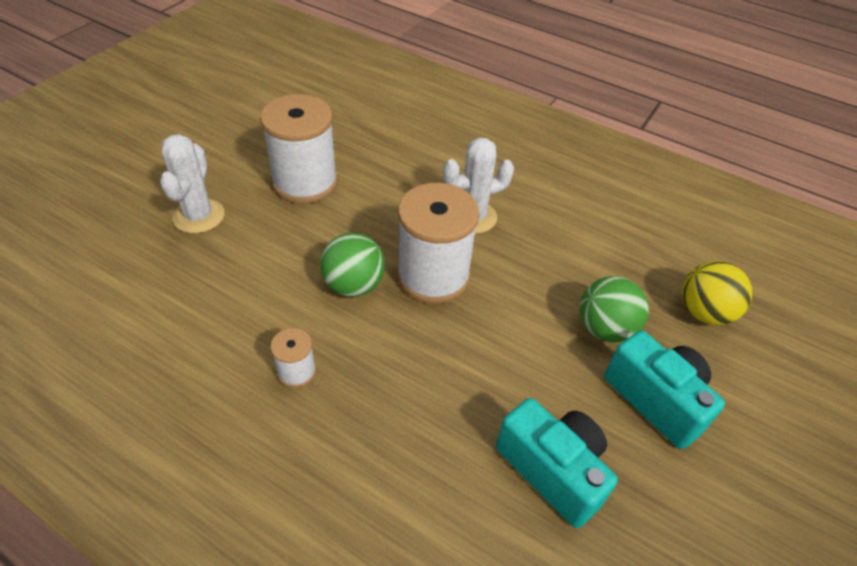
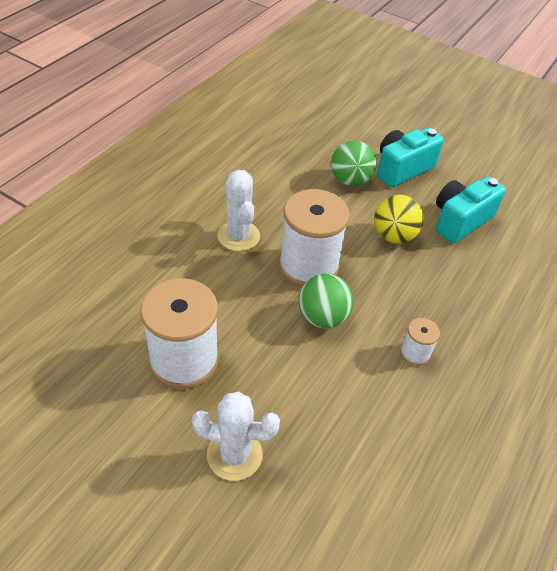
camera: 90 degrees left, 0 degrees up
(704, 312) = (331, 134): yellow ball -> yellow ball (394, 236)

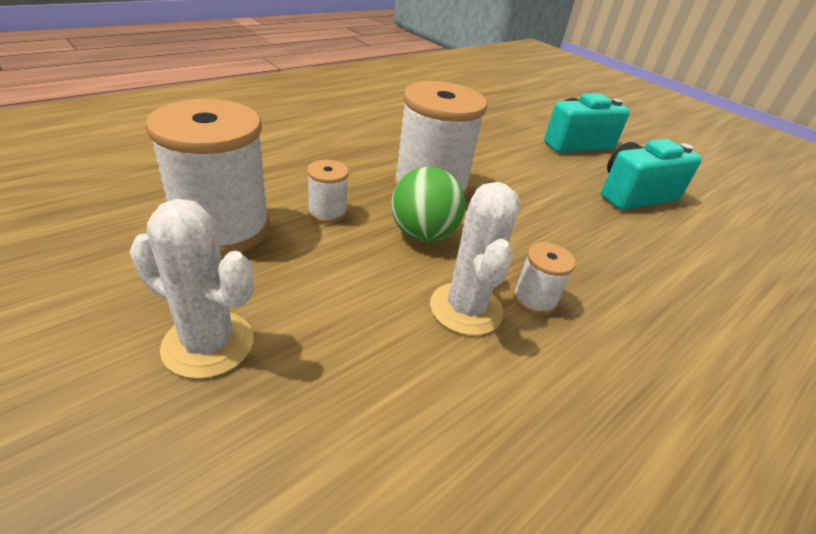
camera: 15 degrees right, 10 degrees down
(238, 236) = (363, 149): white cactus -> white cactus (466, 309)
(247, 318) = (327, 212): none -> white spool
(350, 180) = (511, 139): green ball -> none
(394, 236) = (546, 188): yellow ball -> none

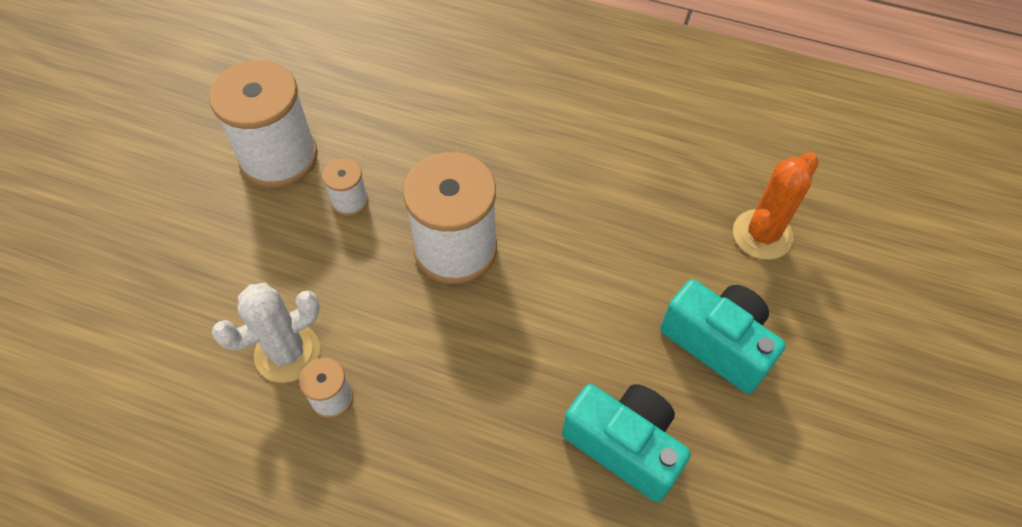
camera: 65 degrees right, 20 degrees up
(208, 344) = (165, 230): white cactus -> none
(423, 234) = (369, 280): green ball -> none
(510, 106) = (762, 234): none -> orange cactus

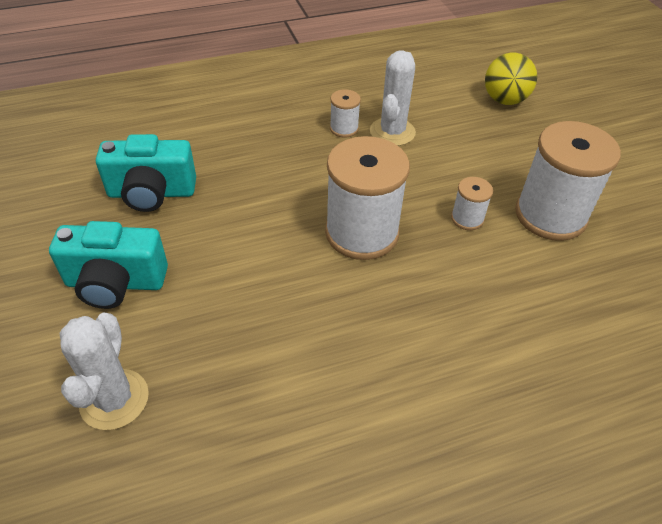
camera: 140 degrees right, 10 degrees down
(109, 311) = (504, 100): none -> yellow ball
(762, 234) = (114, 399): orange cactus -> white cactus

